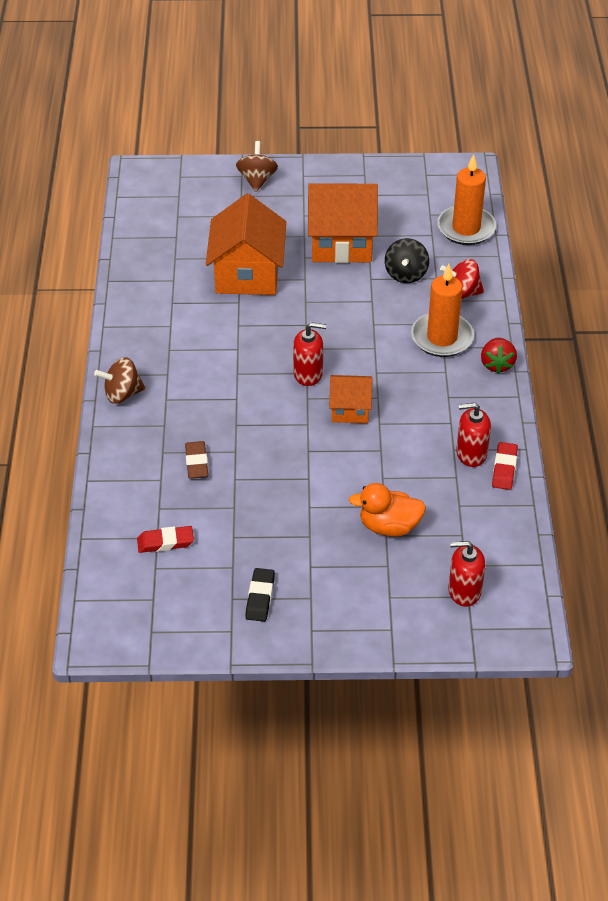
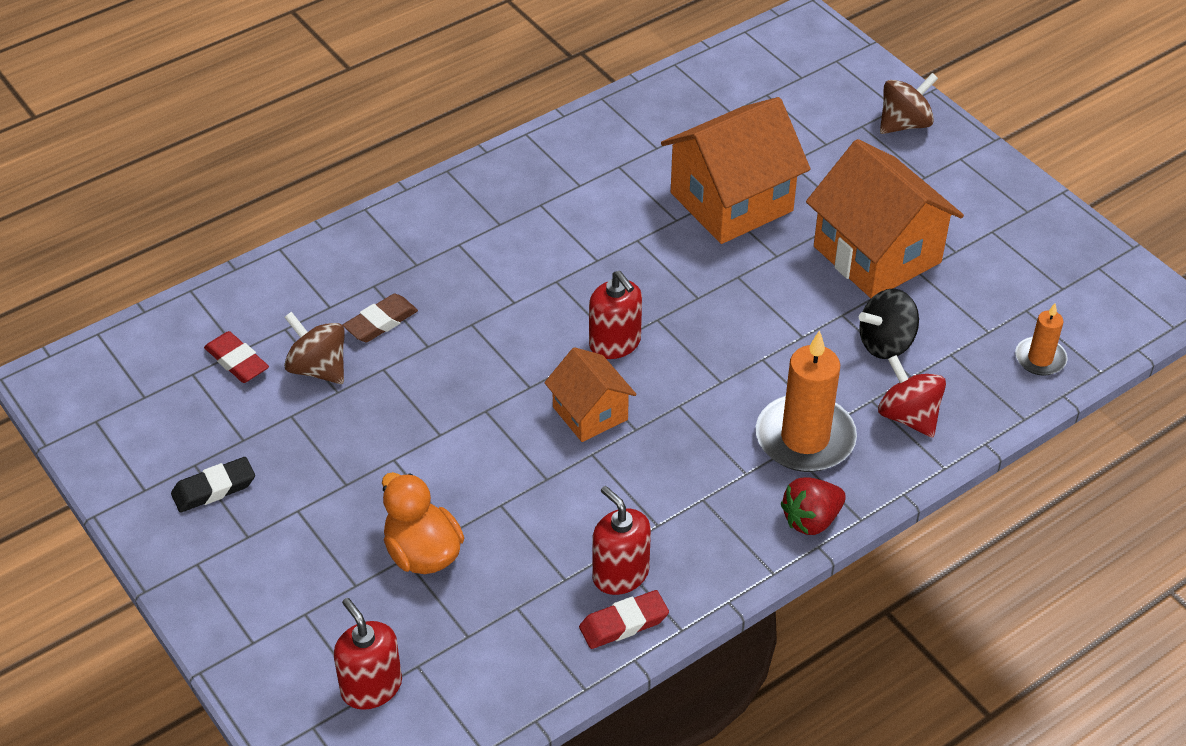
camera: 55 degrees right, 0 degrees up
(122, 394) = (434, 205): brown spinning top -> brown spinning top (318, 368)
(466, 228) = (1040, 359): orange candle -> orange candle, size x0.53

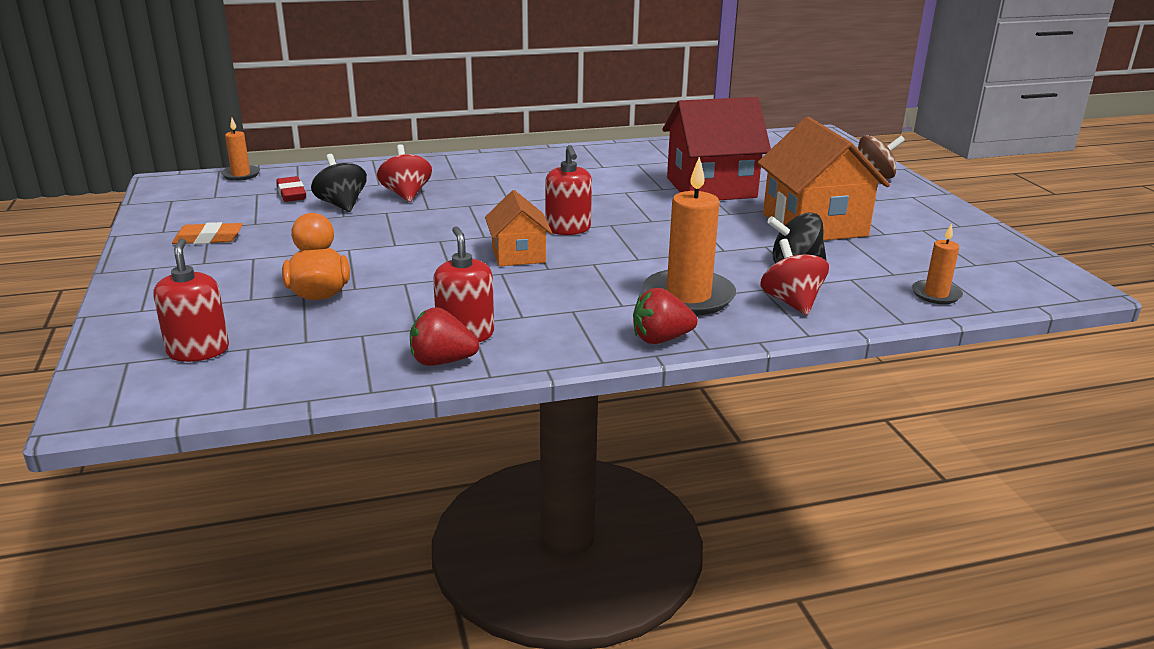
camera: 20 degrees right, 20 degrees down
(136, 335) = (241, 175): none -> orange candle
(214, 489) = (208, 239): black eraser -> orange eraser
(318, 368) = (341, 205): brown spinning top -> black spinning top
(381, 322) = (406, 194): brown eraser -> red spinning top
(623, 623) = (442, 361): red eraser -> red strawberry
(731, 202) = (711, 188): orange house -> red house

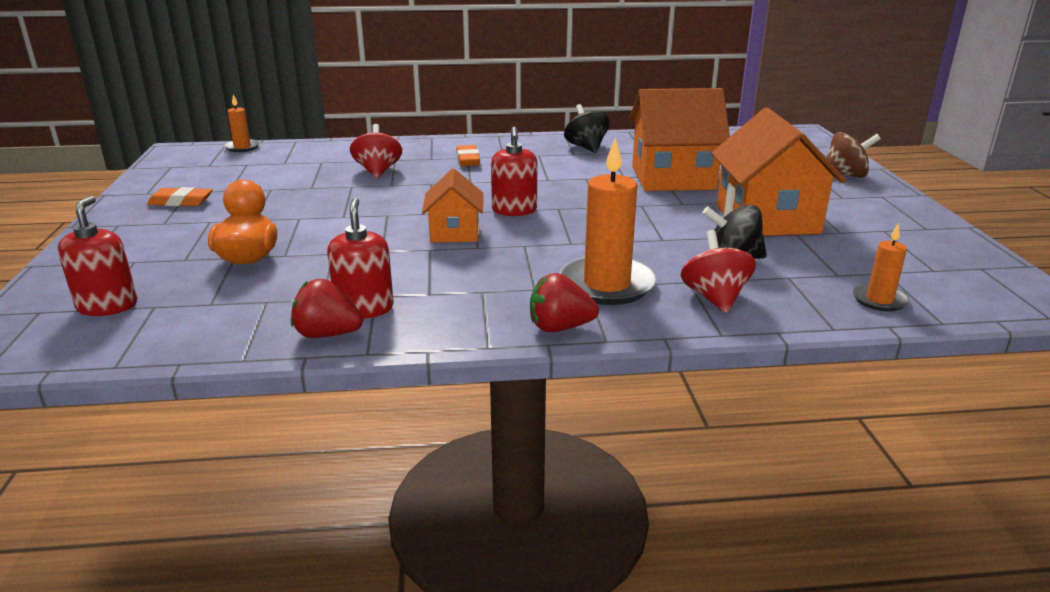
camera: 10 degrees right, 0 degrees up
(291, 193) = (276, 165): red eraser -> none
(341, 205) = (315, 177): black spinning top -> black spinning top (586, 147)
(496, 178) = (468, 160): none -> orange eraser
(711, 188) = (672, 178): red house -> orange house

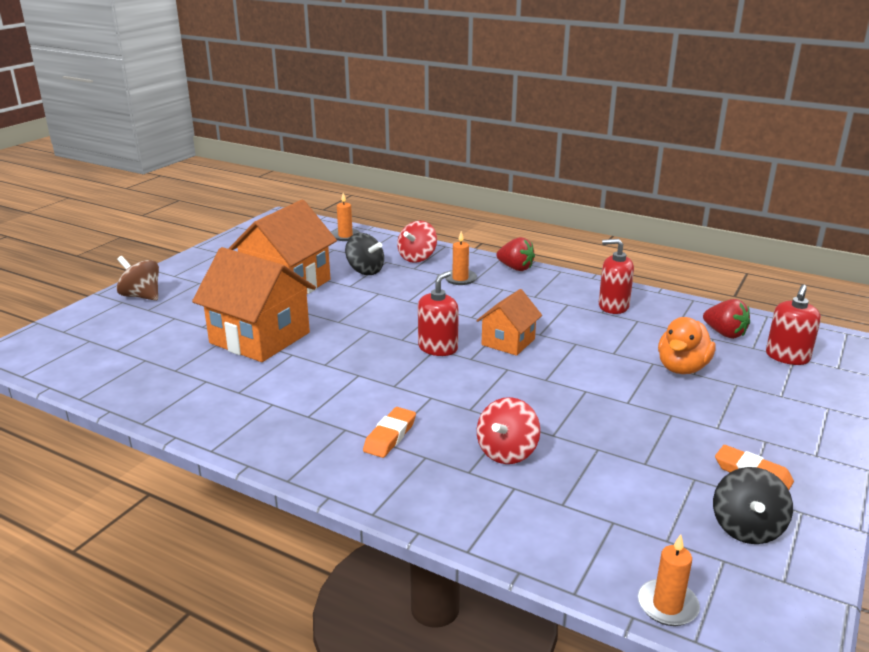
camera: 145 degrees left, 0 degrees up
(327, 334) = (642, 299): red strawberry -> red strawberry (724, 334)
(364, 308) = (613, 306): red soap dispenser -> red soap dispenser turned 75 degrees clockwise
(586, 147) = (242, 409): black spinning top -> black spinning top (746, 528)
(607, 285) = (460, 279): orange candle -> orange candle, size x0.53

